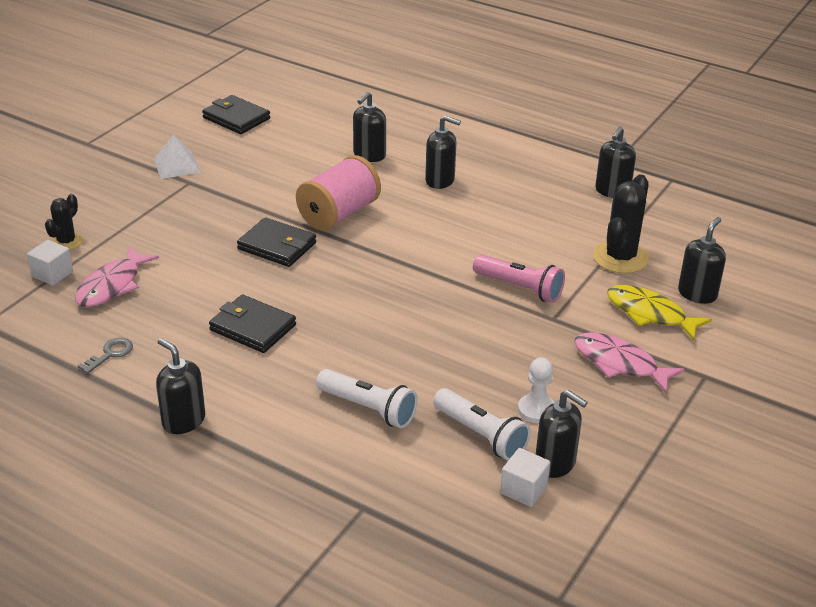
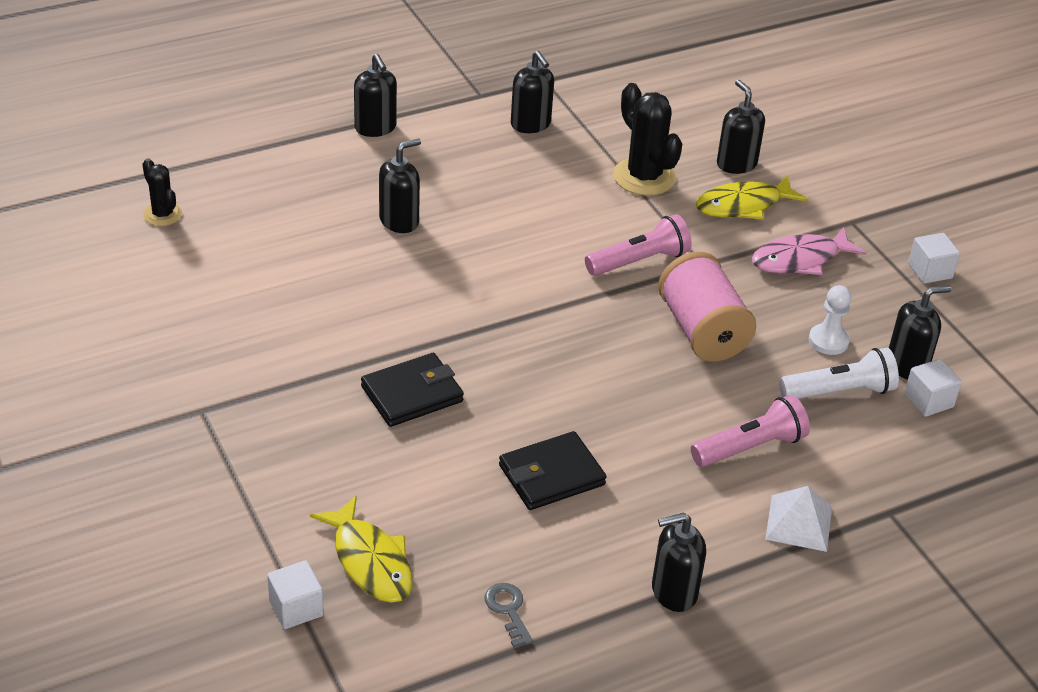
camera: 60 degrees left, 5 degrees up
(66, 242) = (232, 570): black cactus -> black cactus (162, 214)
(112, 285) = (370, 561): pink fish -> yellow fish
(177, 165) = (150, 407): white pyramid -> white pyramid (799, 522)
(236, 118) = (90, 312): black wallet -> none
(339, 214) = (392, 321): pink spool -> pink spool (702, 331)
(368, 408) = (750, 447): white flashlight -> pink flashlight
(369, 155) = (294, 246): black soap dispenser -> black soap dispenser (375, 128)
(697, 440) = (930, 271): none -> white cube

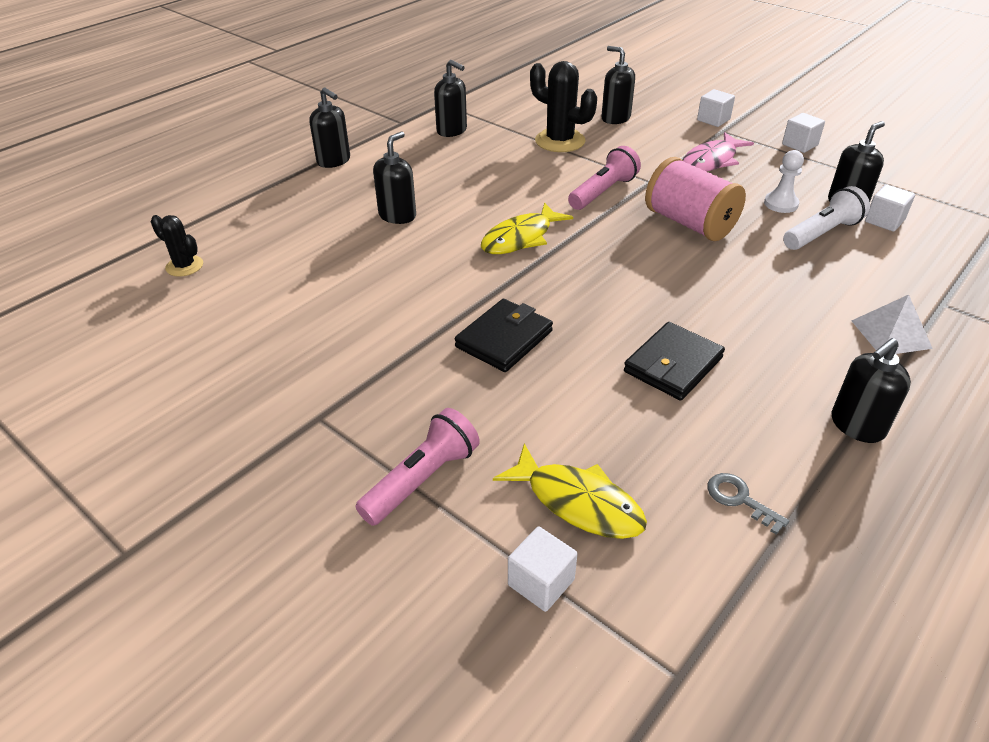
camera: 20 degrees left, 0 degrees up
(743, 205) = (643, 140): yellow fish -> yellow fish (521, 238)
(750, 447) = (801, 291): pink flashlight -> pink flashlight (421, 479)
(856, 202) = (713, 120): none -> white cube

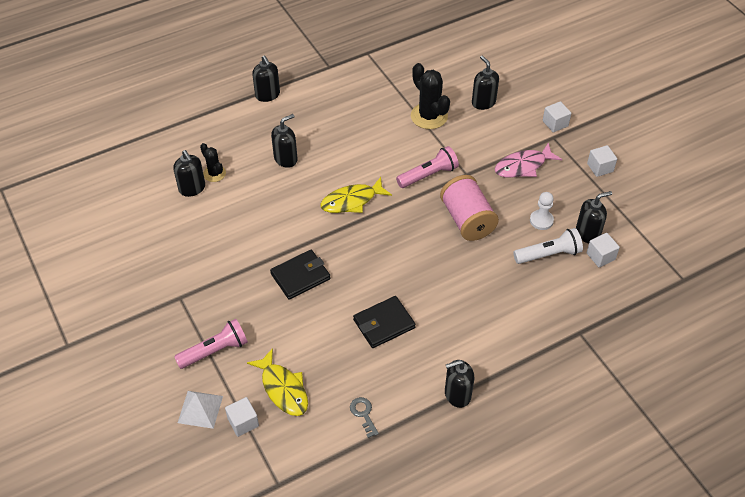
camera: 20 degrees right, 10 degrees up
(184, 266) = (146, 166): black cactus -> black cactus (214, 173)
(452, 131) = (360, 85): black soap dispenser -> black soap dispenser (192, 188)
(891, 334) = (527, 344): white pyramid -> white pyramid (200, 409)

